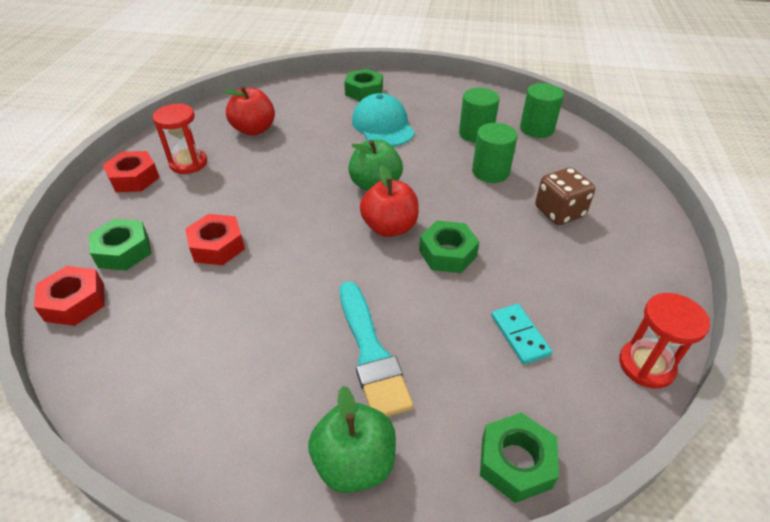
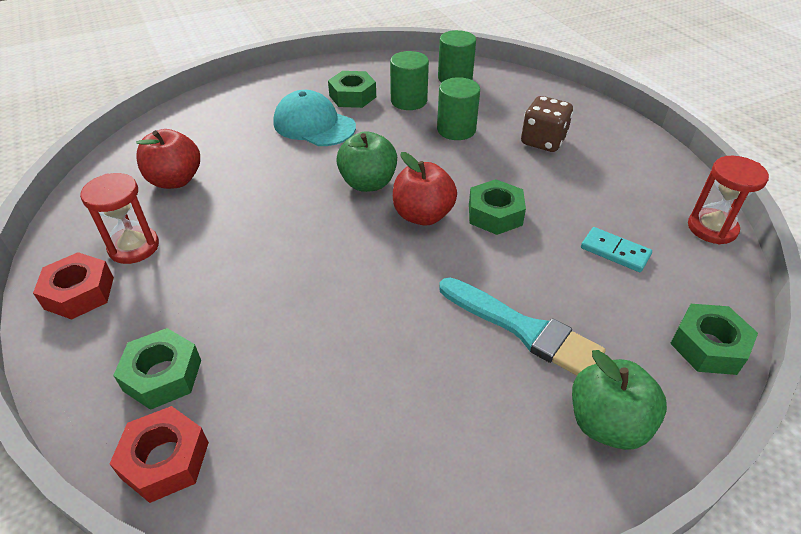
camera: 35 degrees left, 0 degrees up
(217, 246) = (271, 314): red nut -> none
(364, 91) = (257, 98): green nut -> green nut (352, 96)

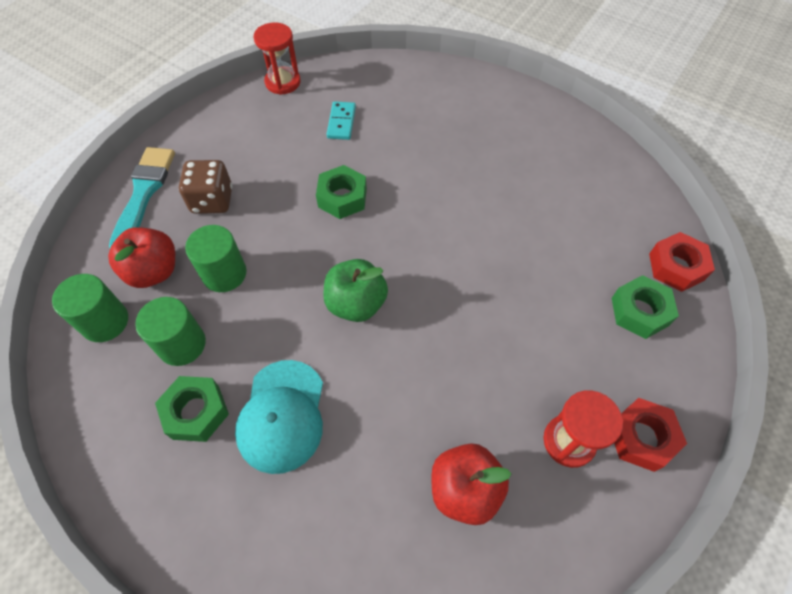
camera: 120 degrees left, 15 degrees up
(423, 215) = (374, 242): red apple -> red apple (153, 271)
(524, 329) = (447, 146): turquoise brush -> turquoise brush (144, 193)
(607, 423) = (484, 97): green apple -> none
(708, 346) = (398, 70): green nut -> none

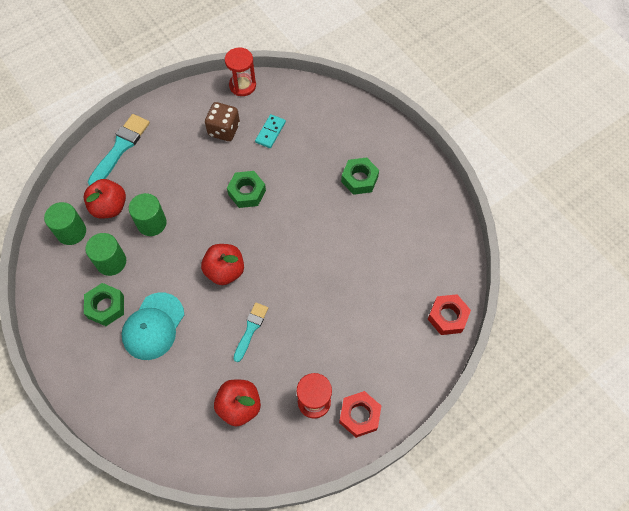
camera: 20 degrees right, 5 degrees up
(212, 200) = (162, 167): brown dice -> brown dice (224, 130)
(356, 304) = (225, 271): green apple -> red apple
(429, 370) = (251, 329): none -> turquoise brush
(640, 311) = (404, 338): green nut -> green nut (359, 179)

